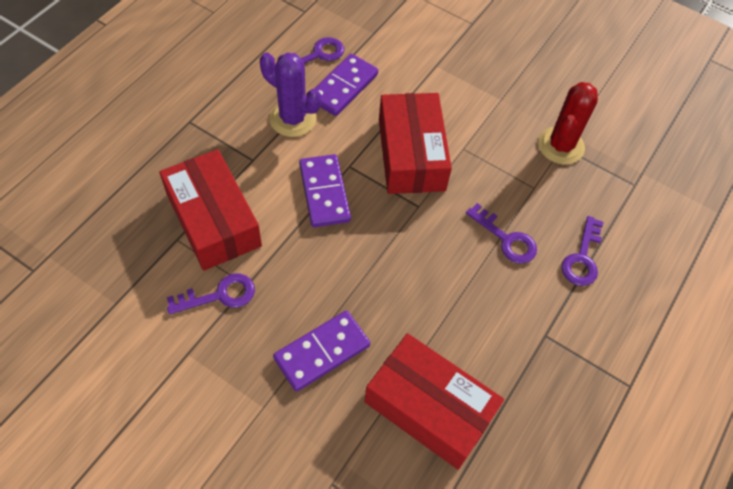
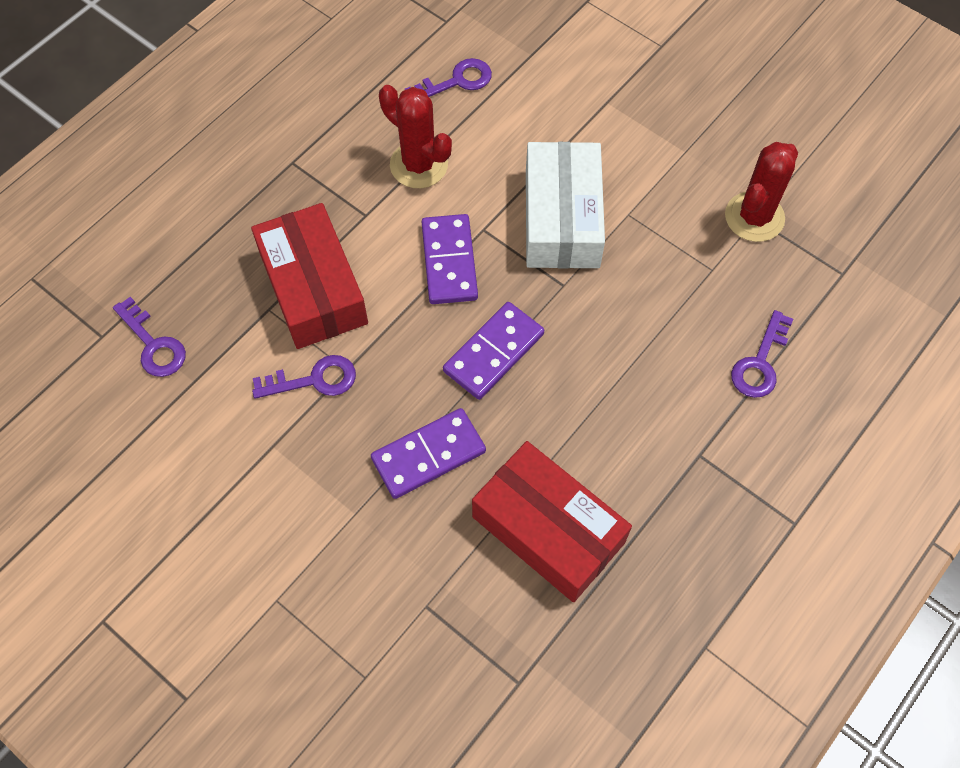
camera: 10 degrees right, 5 degrees up
(292, 119) = (419, 165): purple cactus -> red cactus
(343, 87) = (486, 126): purple domino -> purple domino (494, 353)
(411, 154) = (562, 218): red box -> white box
(506, 239) = (667, 333): purple key -> purple key (153, 344)

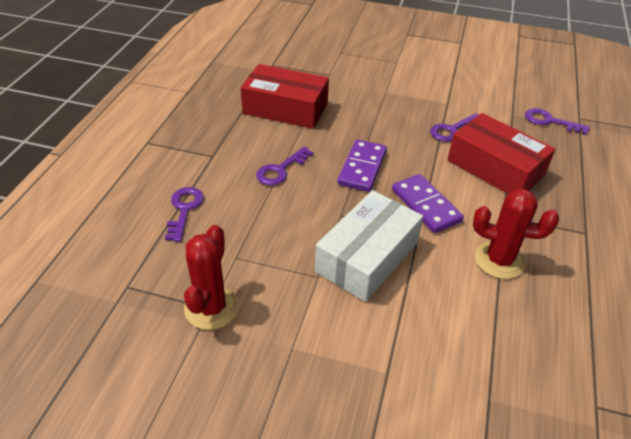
camera: 155 degrees right, 20 degrees down
(428, 455) = (366, 118): purple domino -> none
(456, 81) = (531, 341): purple key -> purple key (281, 170)
(562, 218) = (367, 257): white box -> white box turned 60 degrees clockwise

